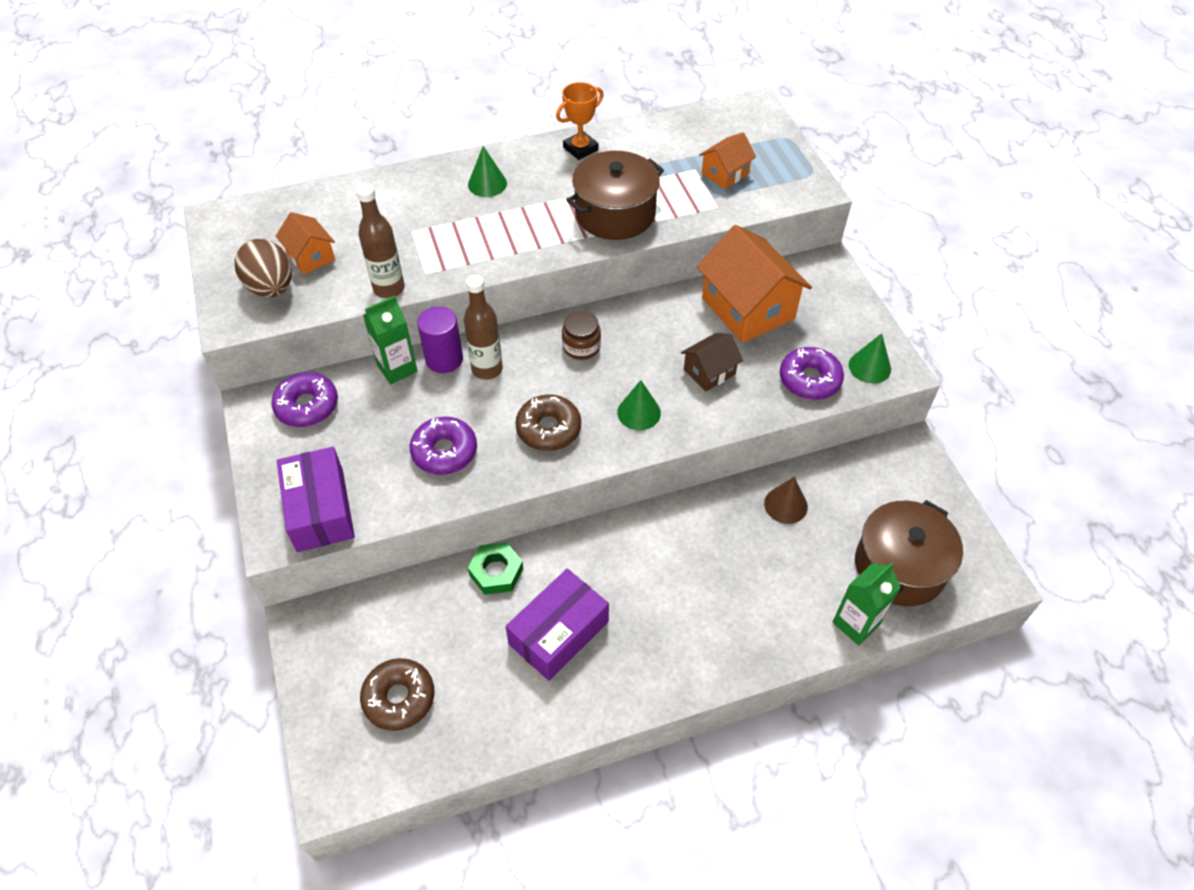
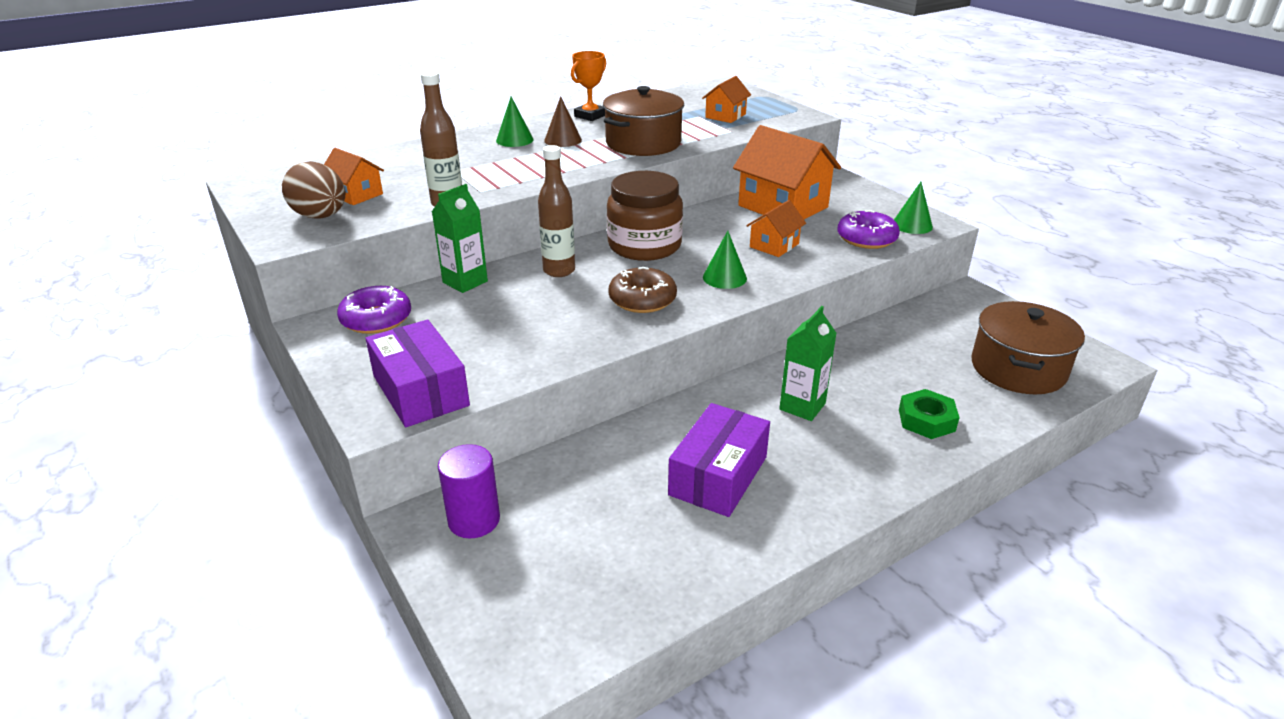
camera: 15 degrees left, 20 degrees down
(399, 698) = (562, 567): brown donut -> none
(444, 359) = (511, 270): purple cylinder -> purple cylinder (474, 520)
(444, 452) = (542, 329): purple donut -> none
(496, 572) = (625, 440): green nut -> green nut (926, 420)
(581, 346) = (644, 246): brown jar -> brown jar, size x1.94
(709, 372) = (774, 245): brown house -> orange house
(785, 505) = (886, 345): brown cone -> brown cone (563, 140)
(856, 623) = (1008, 414): green carton -> green carton (802, 406)

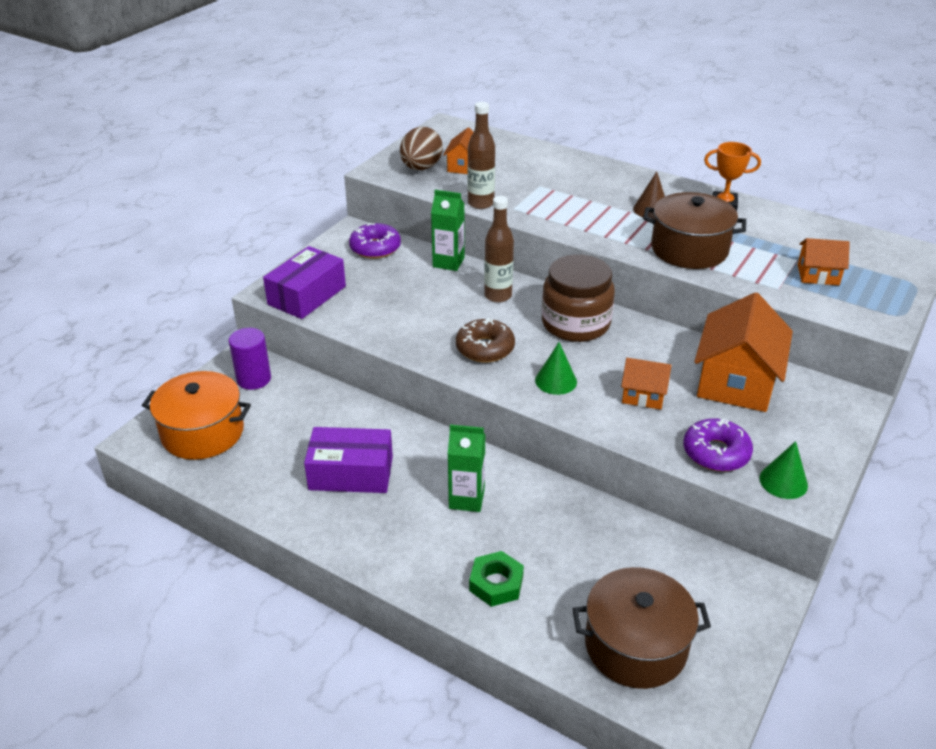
camera: 65 degrees right, 5 degrees up
(514, 140) = (626, 189): green cone -> none
(550, 597) = (203, 432): none -> orange pot

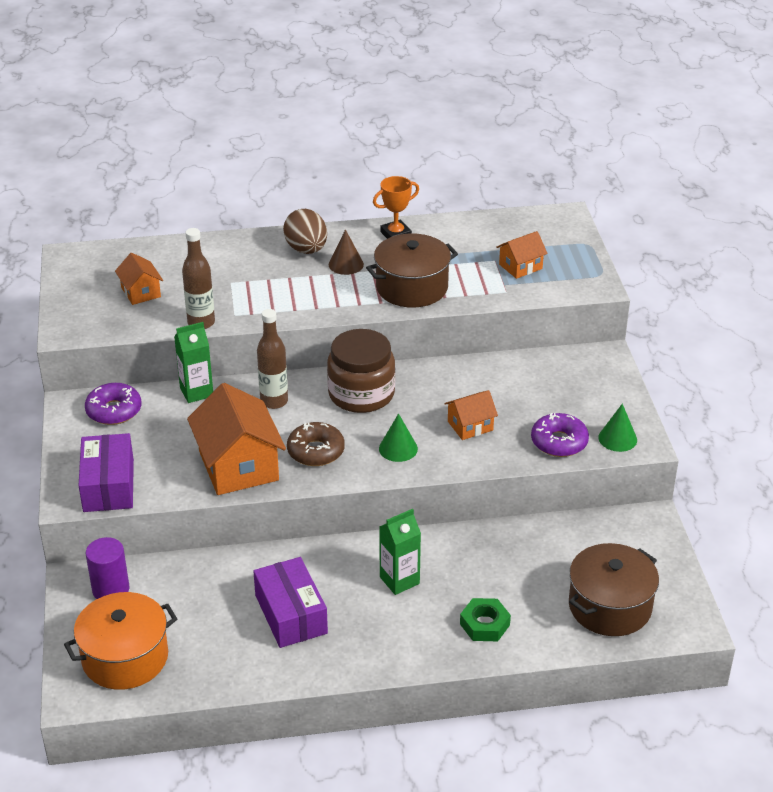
camera: 40 degrees left, 0 degrees up
(351, 473) = (291, 614): purple box -> purple box turned 75 degrees counterclockwise
(421, 168) = (103, 311): brown egg -> brown egg (306, 250)
(736, 382) = (520, 381): orange house -> orange house (238, 465)

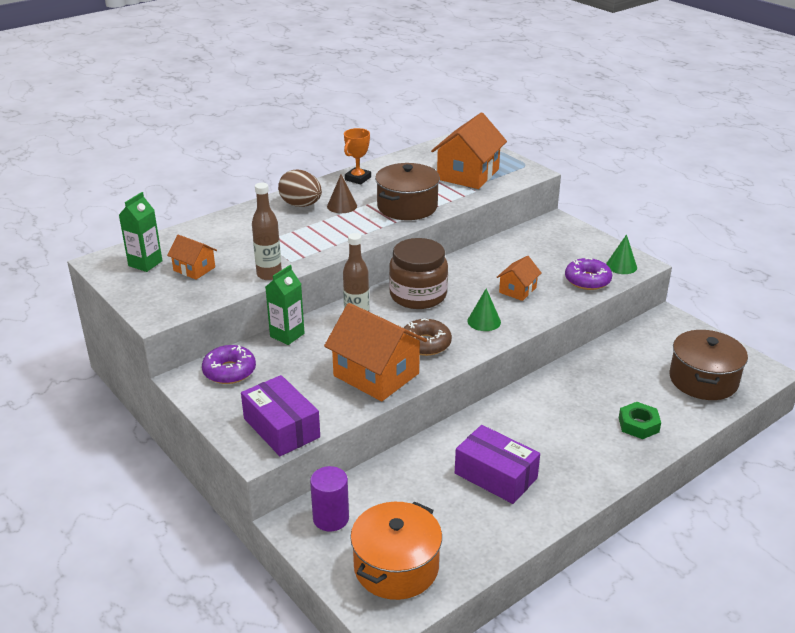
camera: 30 degrees left, 5 degrees down
(399, 580) = (549, 419): green carton -> green carton (145, 263)
(520, 266) = (468, 174): orange house -> orange house, size x1.92

